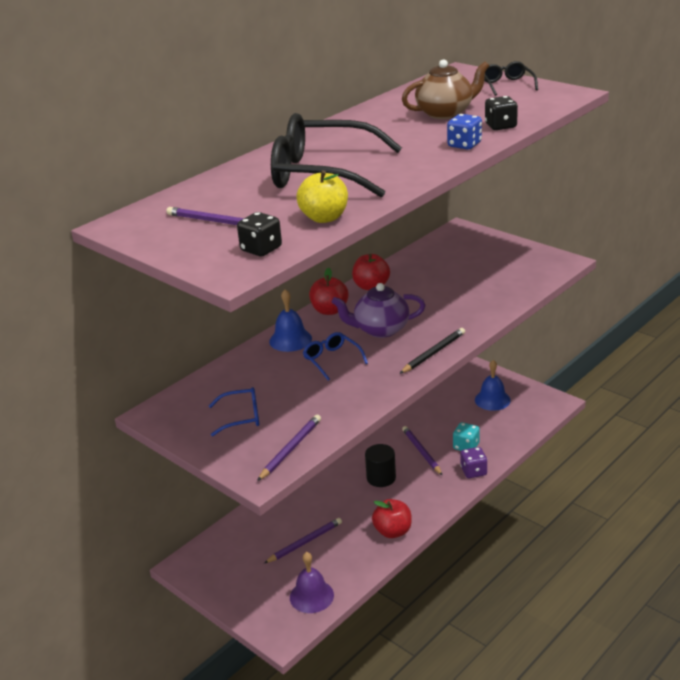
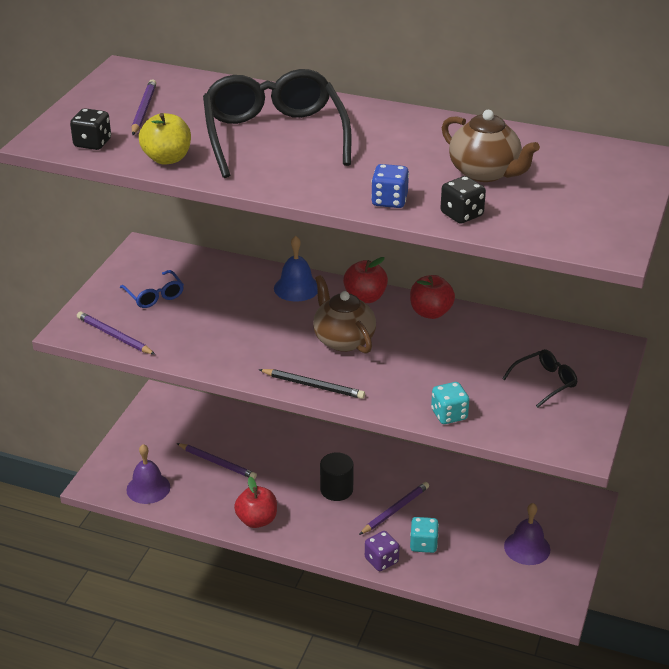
camera: 65 degrees right, 5 degrees up
(290, 449) = (114, 336): purple pencil -> purple pencil turned 150 degrees counterclockwise
(332, 360) = (271, 322): blue glasses -> none
(380, 329) = (343, 339): purple teapot -> brown teapot
(492, 400) = (527, 547): blue bell -> purple bell
(502, 302) = (449, 415): none -> turquoise dice
(507, 85) = (613, 197): black glasses -> black glasses (545, 382)

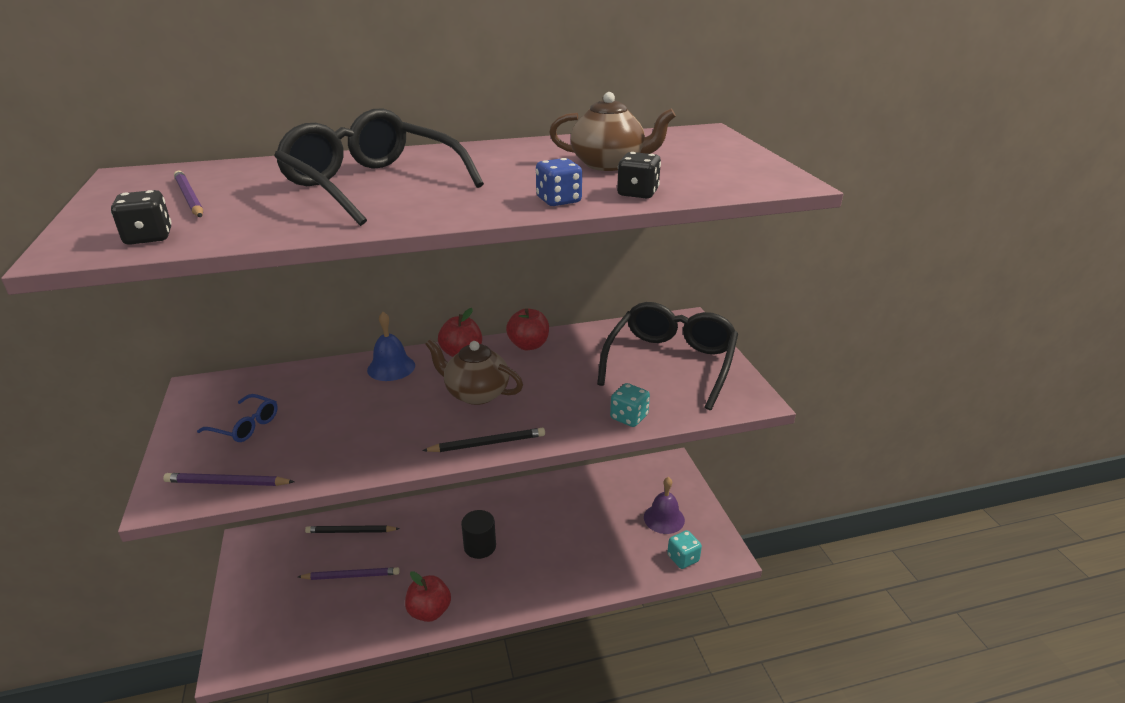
camera: 35 degrees left, 5 degrees down
(148, 488) = (295, 636): purple bell -> none
(167, 159) = (268, 227): yellow apple -> none
(241, 426) = (351, 531): none -> black pencil
(381, 560) = (567, 589): purple dice -> none
(395, 510) = (542, 539): purple pencil -> none
(423, 544) = (588, 556): turquoise dice -> turquoise dice (683, 558)
(545, 382) = (670, 362): black glasses -> black glasses, size x2.19

